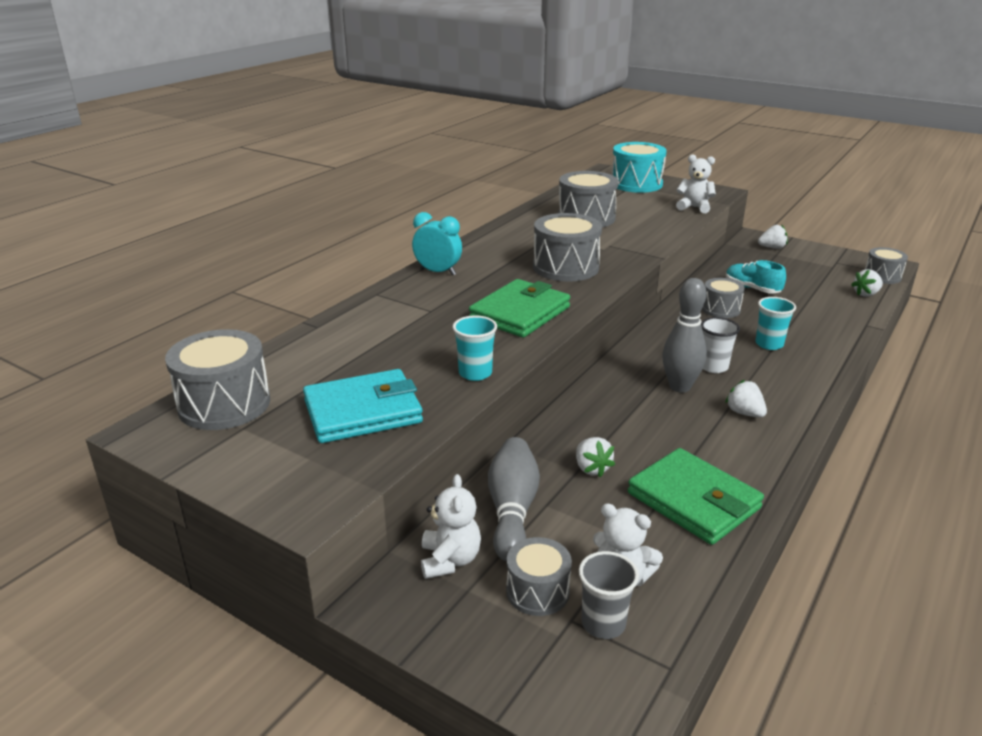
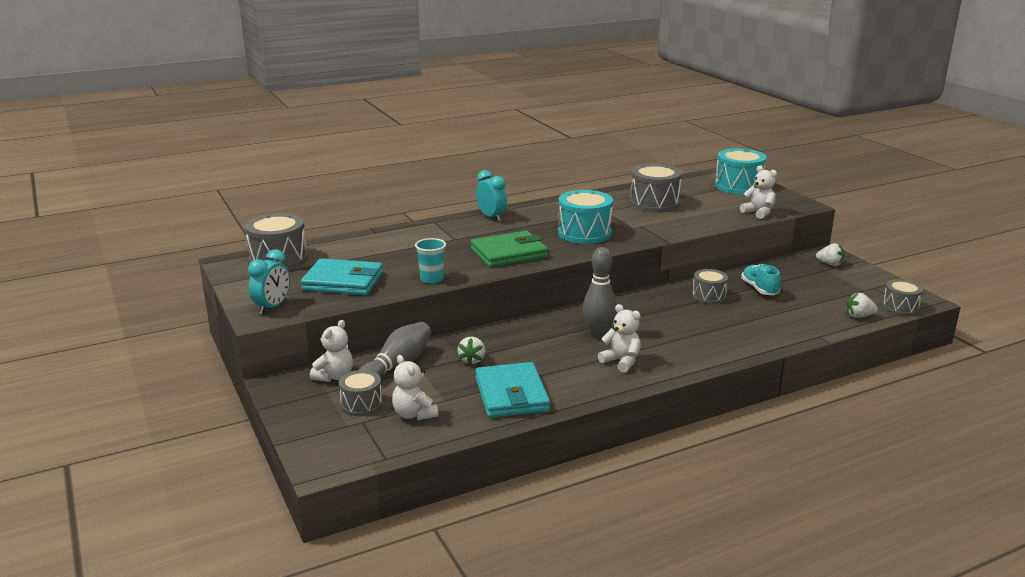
camera: 30 degrees right, 5 degrees down
(307, 486) = (272, 307): none -> turquoise clock
(566, 267) = (584, 233): grey drum -> turquoise drum
(603, 623) = (376, 429): grey cup -> none
(693, 501) = (511, 395): green wallet -> turquoise wallet
(713, 367) = (642, 330): white cup -> none
(744, 413) = (621, 361): white strawberry -> white teddy bear
(769, 344) = (710, 327): turquoise cup -> none

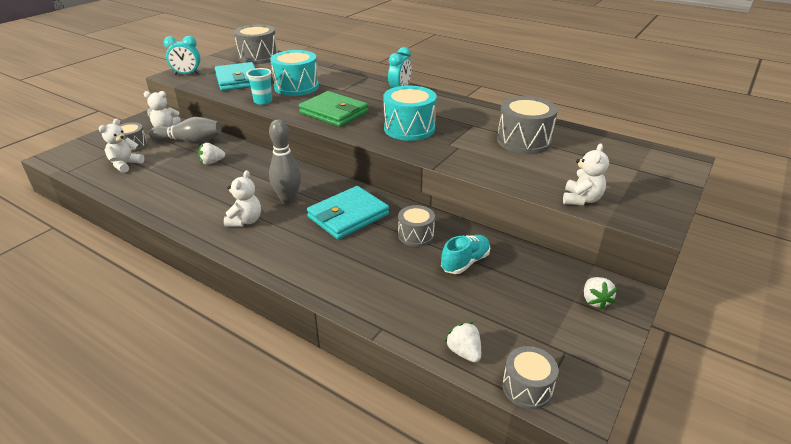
camera: 60 degrees right, 10 degrees up
(511, 395) = (166, 190): turquoise wallet -> turquoise wallet (348, 216)
(738, 186) = (646, 172): turquoise drum -> turquoise drum (296, 87)

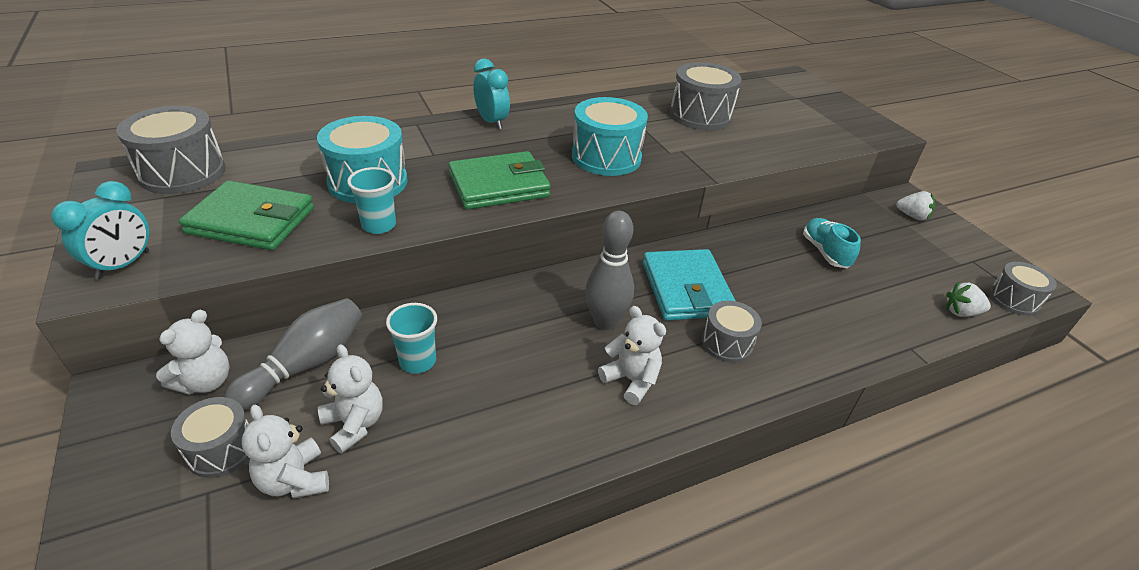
camera: 60 degrees left, 5 degrees up
(212, 162) = (417, 361): white strawberry -> turquoise cup
(238, 80) = (251, 221): turquoise wallet -> green wallet
(416, 235) = (759, 260): grey drum -> grey drum (727, 343)
(581, 199) = (831, 141): white teddy bear -> white teddy bear (354, 424)

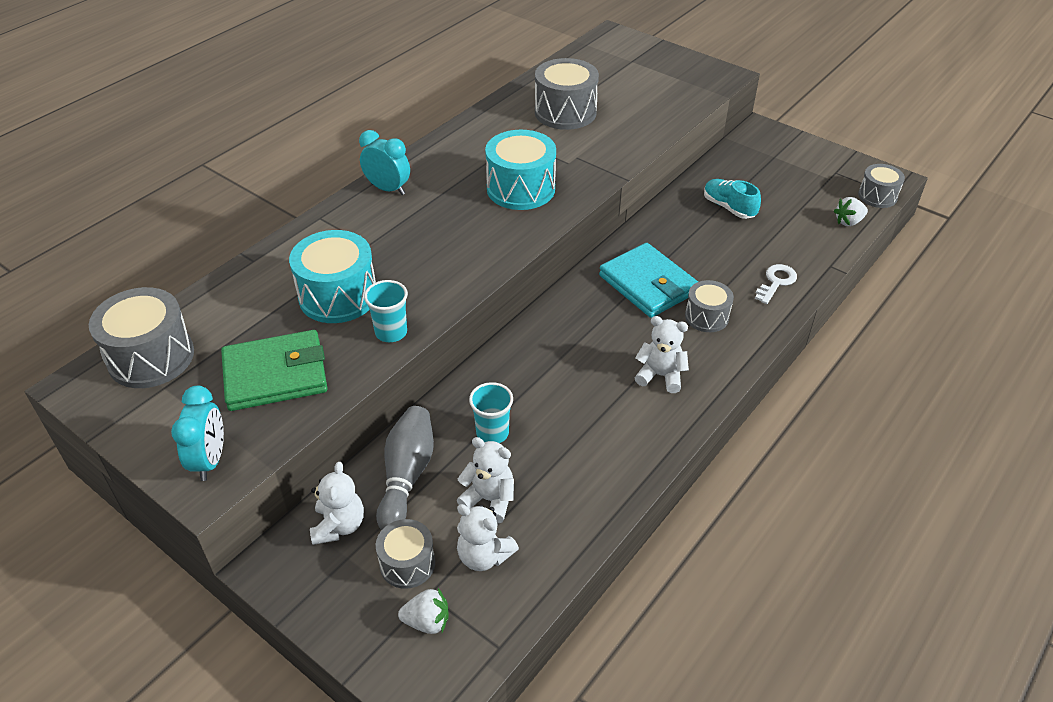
camera: 25 degrees left, 5 degrees up
(499, 185) = (455, 253): green wallet -> none
(605, 322) = (608, 338): grey bowling pin -> none
(832, 340) = (776, 282): none -> white key
(912, 216) = (773, 146): white strawberry -> white strawberry (427, 621)

